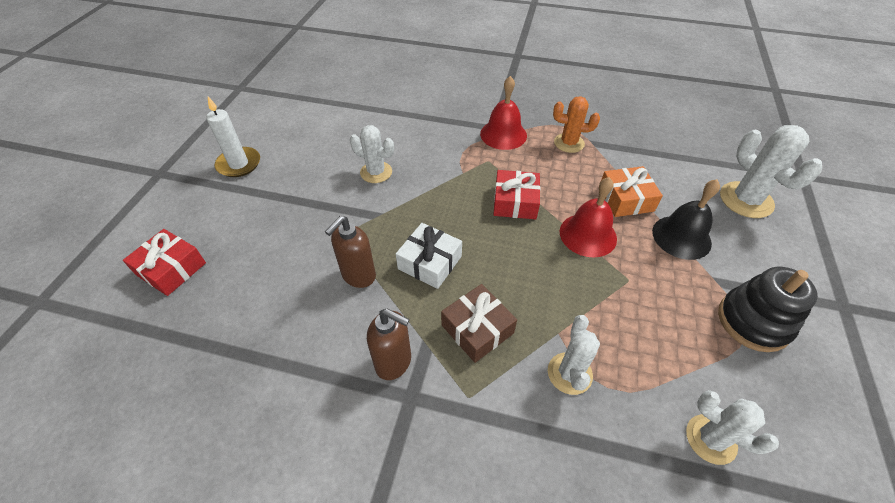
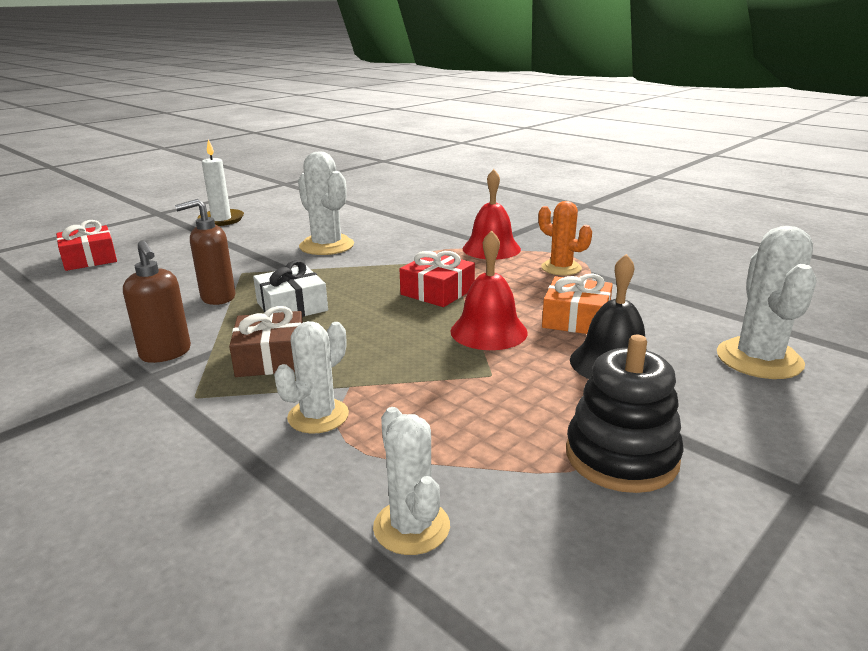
camera: 30 degrees right, 25 degrees down
(376, 172) = (327, 246): white cactus -> white cactus, size x1.50

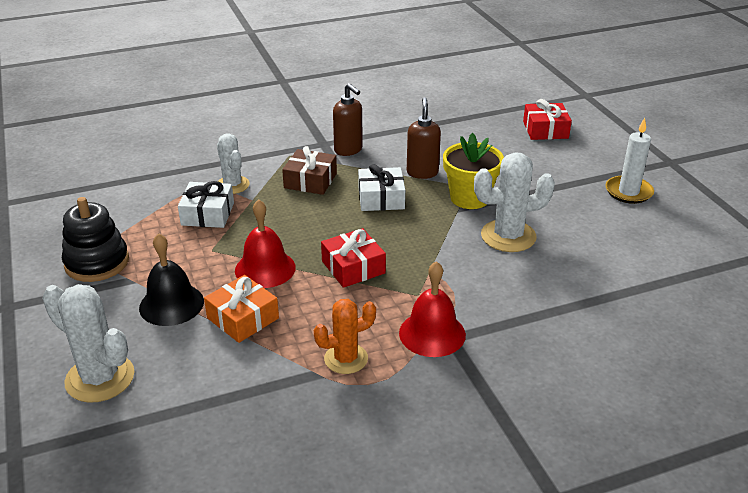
camera: 115 degrees right, 10 degrees up
(166, 354) = (348, 150): brown soap dispenser -> brown soap dispenser turned 120 degrees counterclockwise
(265, 268) = (470, 198): none -> yellow flower pot
(411, 527) = (129, 192): white cactus -> none
(414, 408) = (207, 214): none -> white gift

